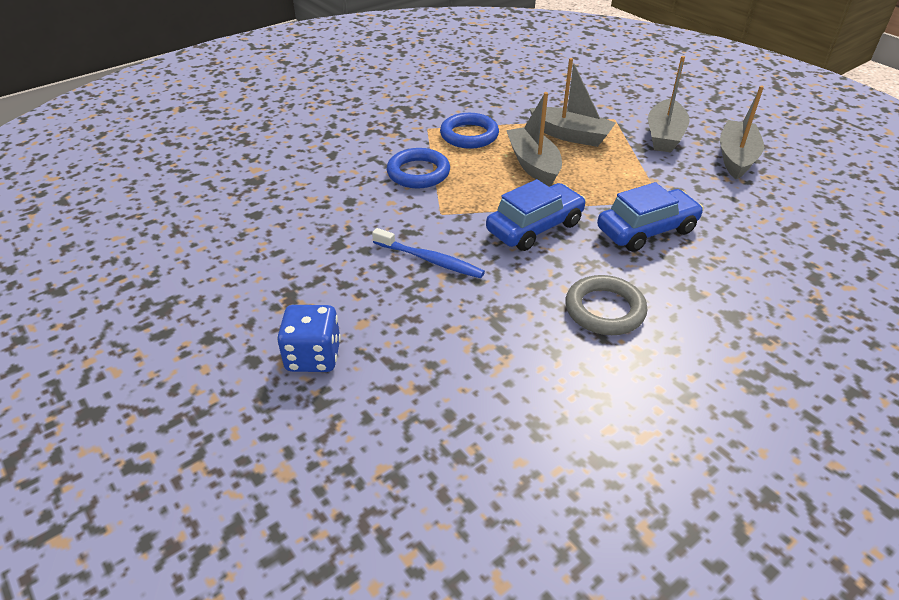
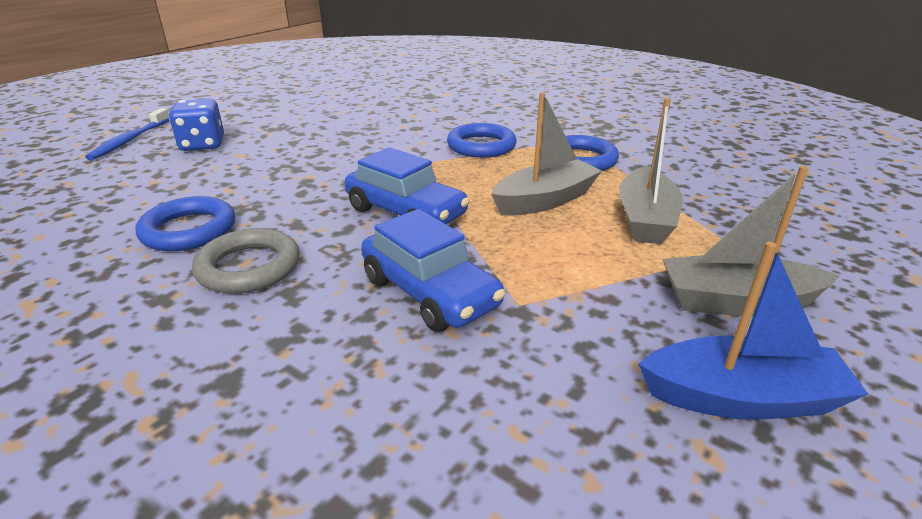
camera: 75 degrees right, 10 degrees down
(430, 260) = (332, 168): blue toothbrush -> blue toothbrush (130, 140)
(535, 349) = (189, 230): none -> blue ring
(736, 158) = (741, 398): grey boat -> blue boat

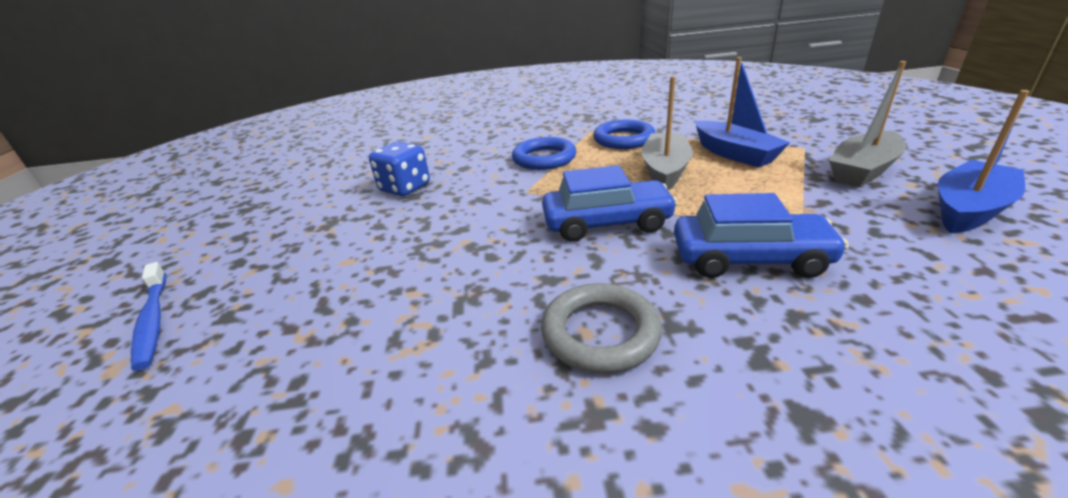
camera: 40 degrees left, 0 degrees up
(189, 230) = (466, 347): blue ring -> none
(202, 145) = (277, 275): blue dice -> blue dice (405, 188)
(645, 219) = (734, 154): grey boat -> blue boat

